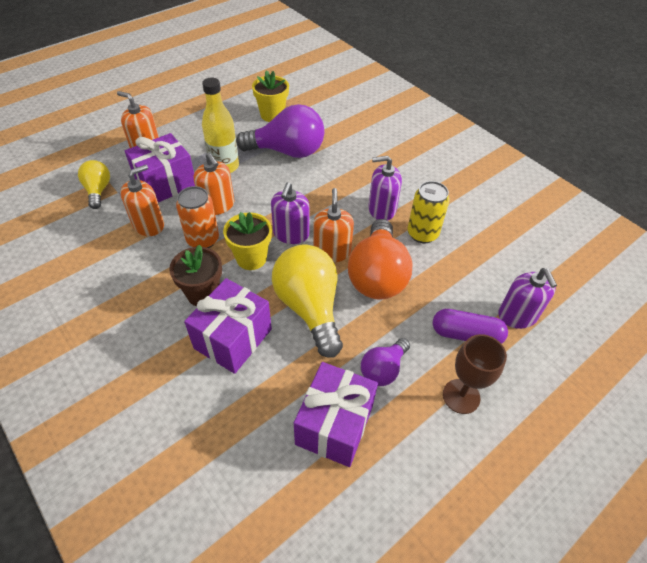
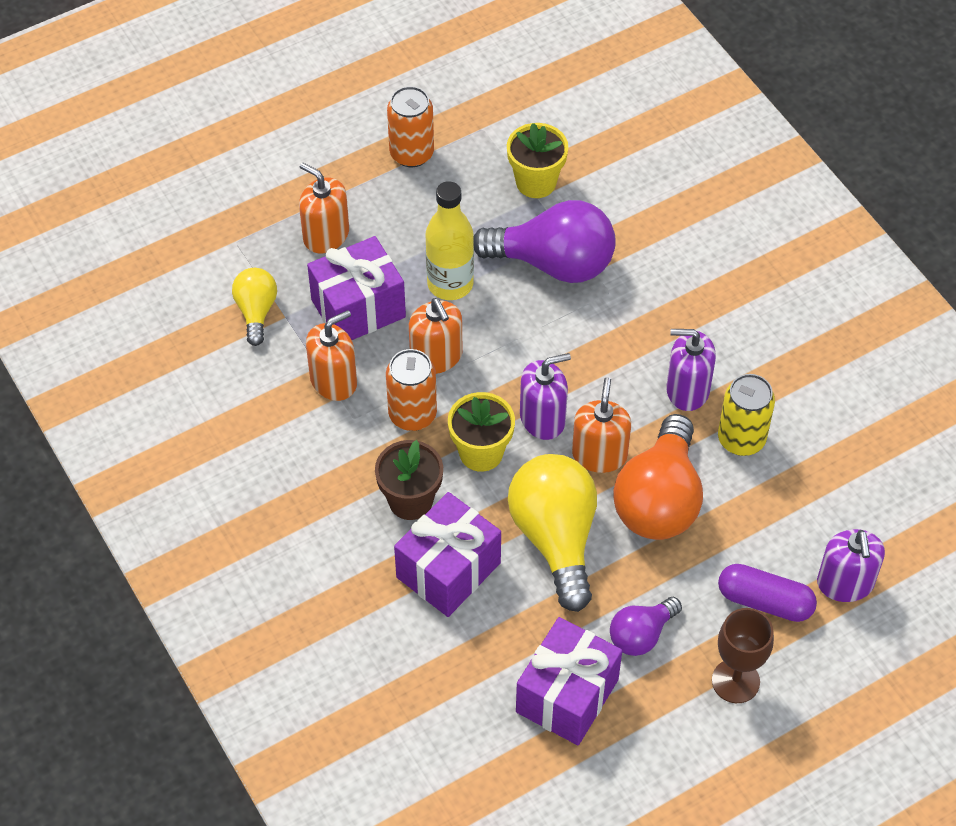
camera: 10 degrees right, 5 degrees up
(198, 107) = (411, 153): none -> orange can
(291, 234) = (542, 418): purple soap dispenser -> purple soap dispenser turned 135 degrees counterclockwise

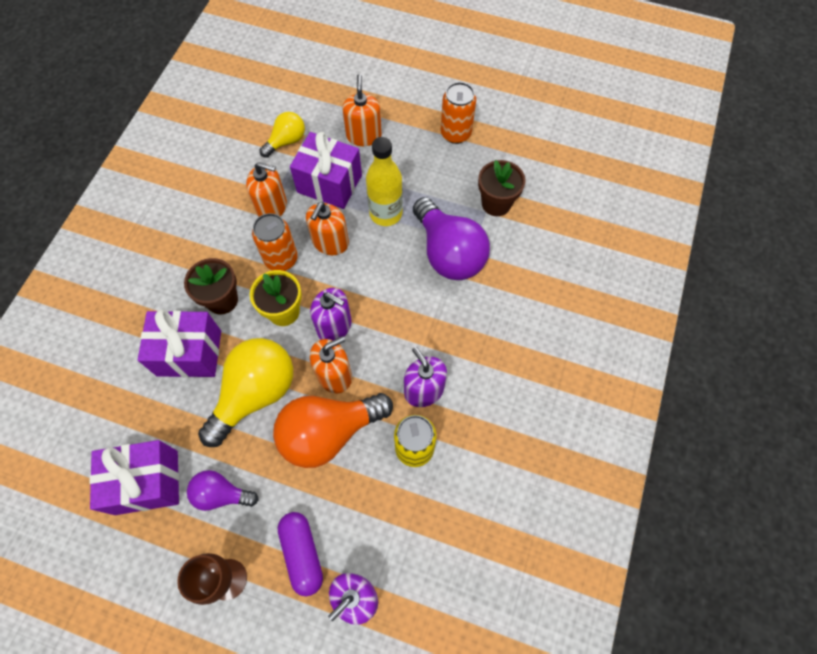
camera: 50 degrees right, 10 degrees up
(536, 182) = (496, 203): yellow flower pot -> brown flower pot

